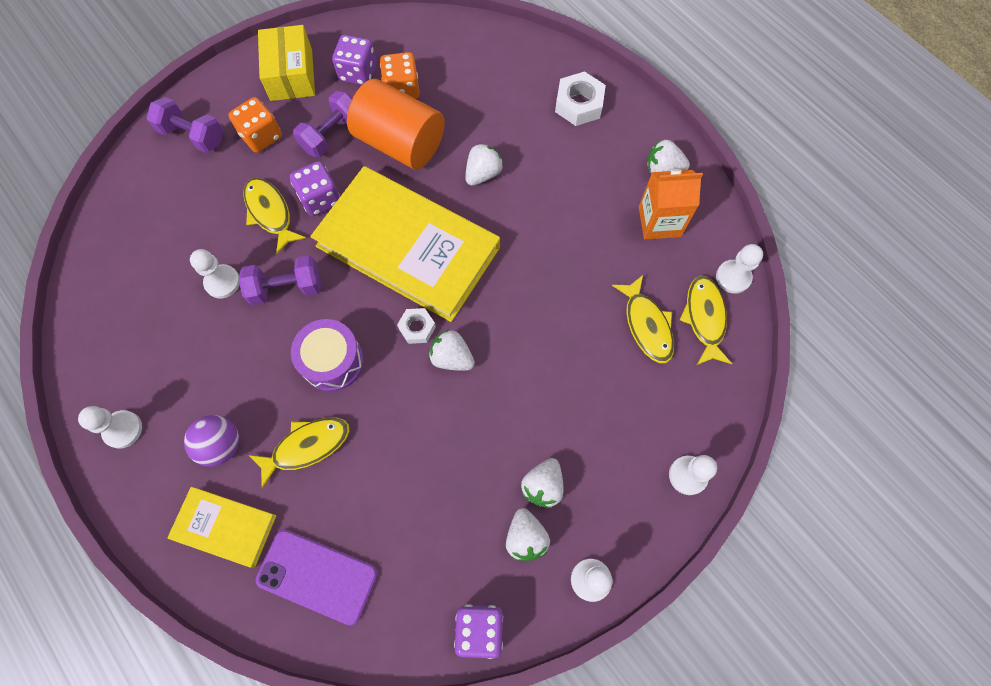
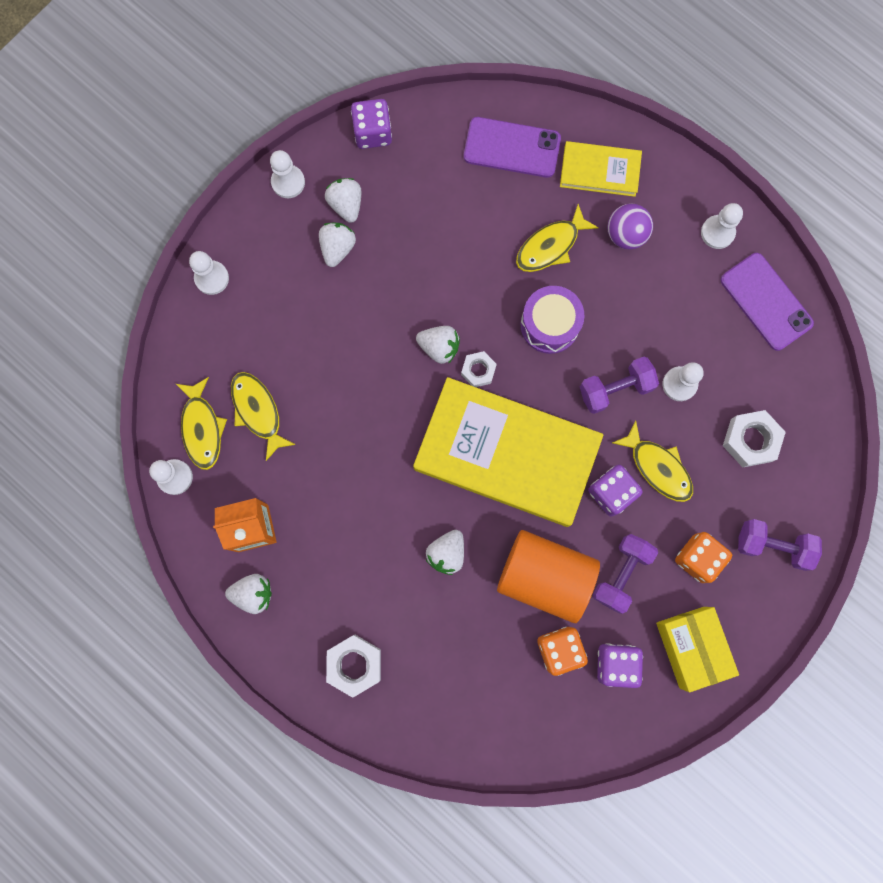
camera: 170 degrees right, 10 degrees up
(104, 347) = (766, 302): none -> purple phone
(175, 222) = (750, 440): none -> white nut

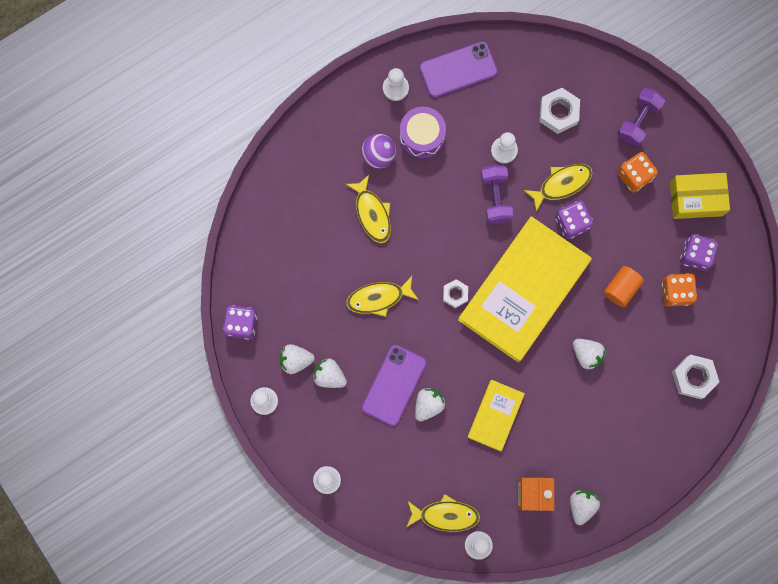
camera: 75 degrees left, 0 degrees up
(258, 411) = (443, 469): yellow fish -> yellow fish (378, 298)
(354, 664) = (651, 443): white nut -> white nut (693, 377)
(439, 347) = (429, 318): white strawberry -> white strawberry (428, 405)
(512, 147) = (285, 220): purple phone -> purple phone (394, 385)
(544, 577) = (621, 288): orange cylinder -> orange cylinder, size x0.53
(549, 325) = (434, 231): purple drum -> purple drum (422, 136)
(599, 171) = (322, 160): yellow book -> yellow book (495, 415)
(621, 574) = (632, 233): purple dumbbell -> none

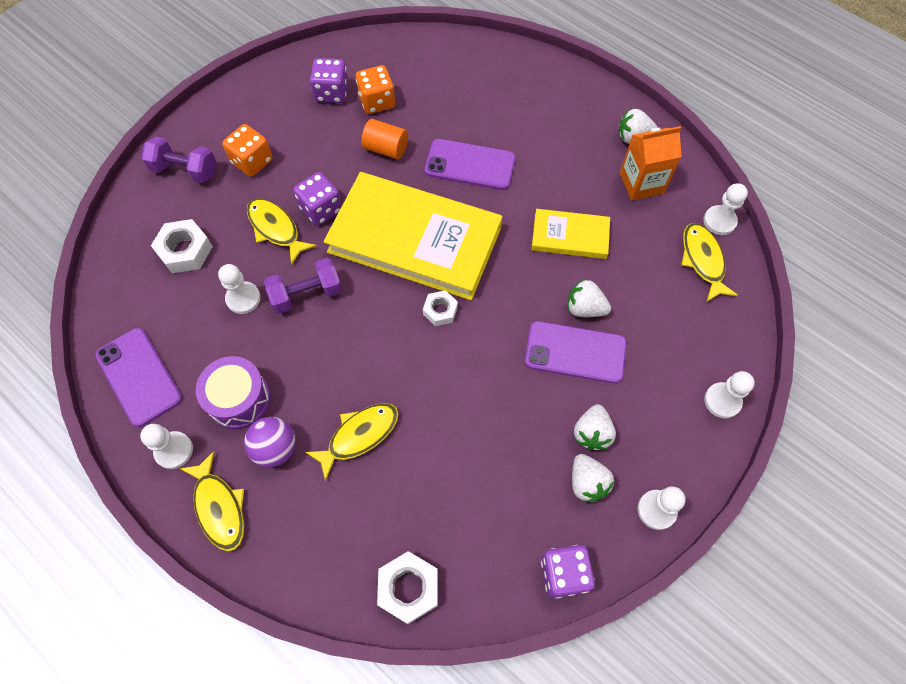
camera: 105 degrees left, 15 degrees down
(378, 298) = (471, 398): yellow fish -> yellow fish (219, 507)
(587, 354) = (470, 165): white strawberry -> purple phone
(693, 377) = (463, 71): white nut -> white nut (408, 588)
(696, 199) = (268, 103): yellow box -> none

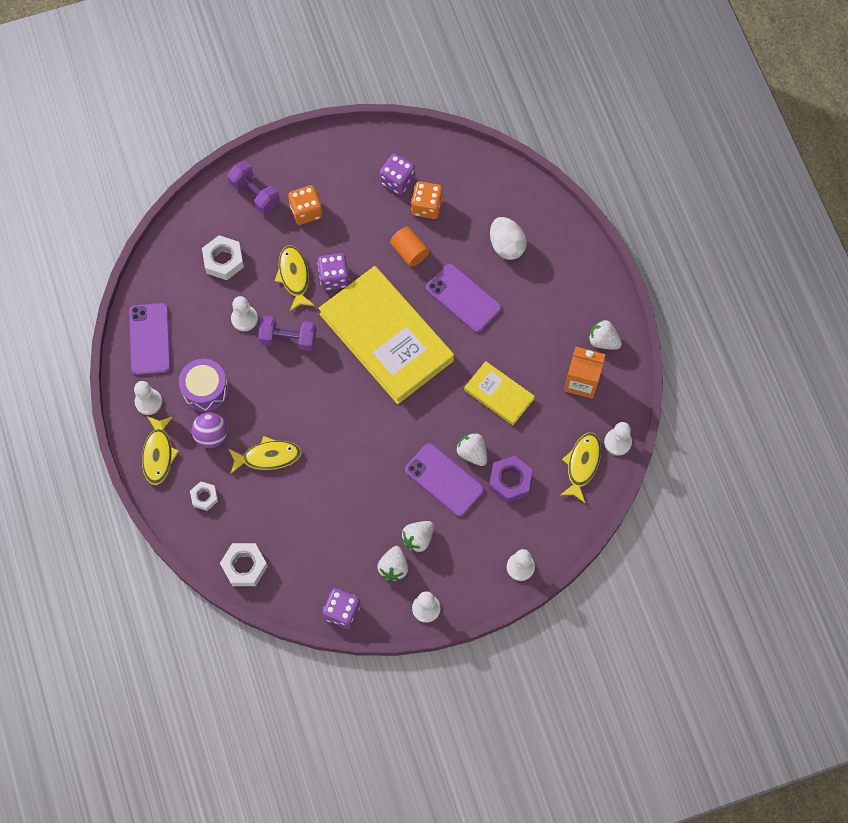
camera: 30 degrees right, 5 degrees up
(440, 311) = (371, 400): white nut -> white nut (204, 497)
(479, 99) = (506, 245): none -> white egg
(644, 316) = (510, 481): none -> purple nut

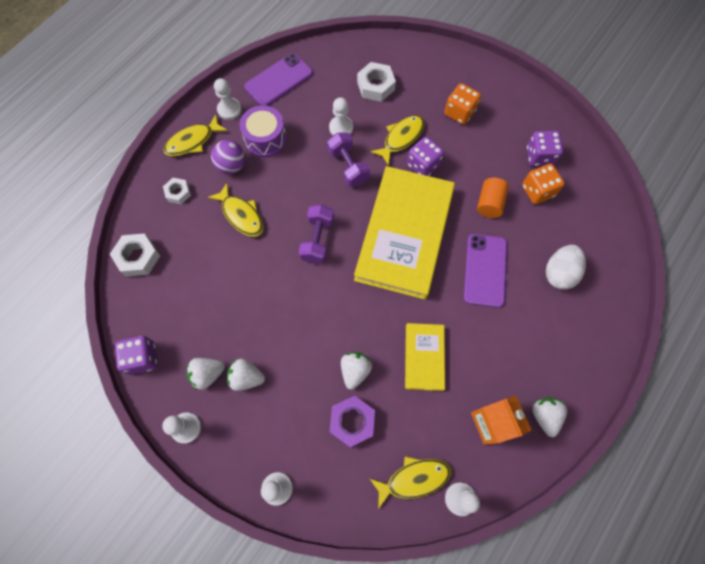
camera: 55 degrees right, 0 degrees up
(255, 193) = (444, 72): purple dumbbell -> purple dumbbell (317, 240)
(444, 480) = (314, 363): purple phone -> none

